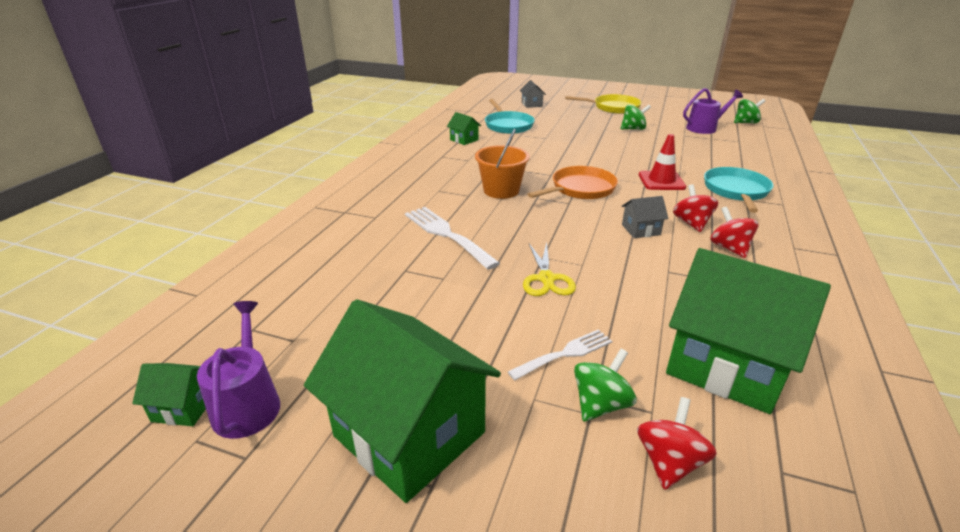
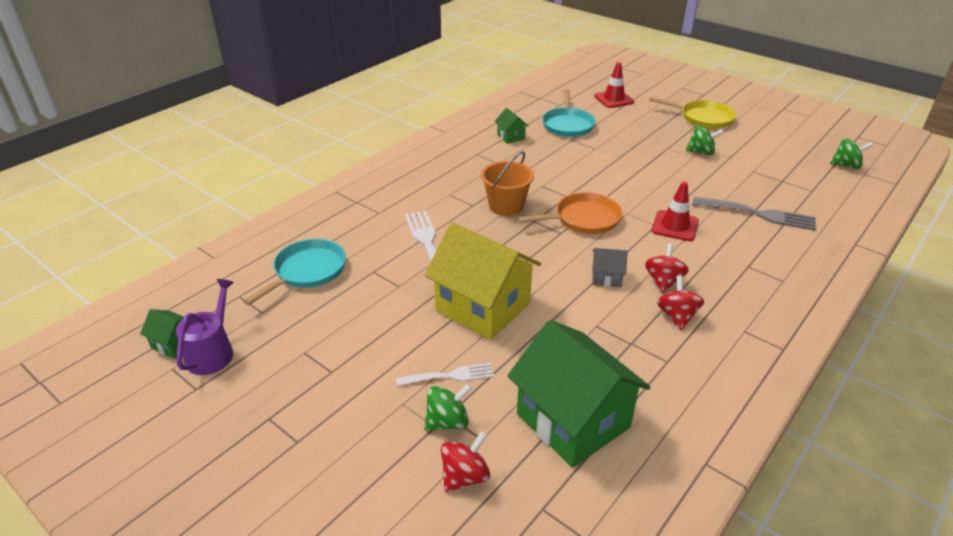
camera: 20 degrees right, 5 degrees up
(409, 434) = (302, 403): green house -> none
(532, 104) = (614, 99): grey house -> red traffic cone
(546, 279) = (482, 307): yellow scissors -> yellow house
(704, 128) = (787, 165): purple watering can -> none
(717, 162) = (759, 214): none -> grey fork
(736, 191) = (745, 254): turquoise pan -> turquoise pan (307, 271)

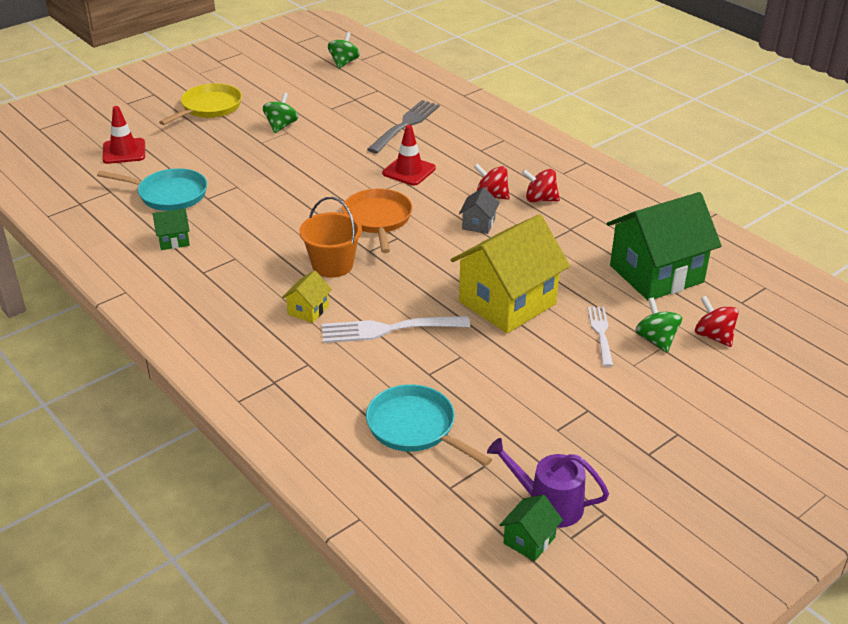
camera: 80 degrees left, 0 degrees up
(443, 203) = (308, 310): none -> yellow house

